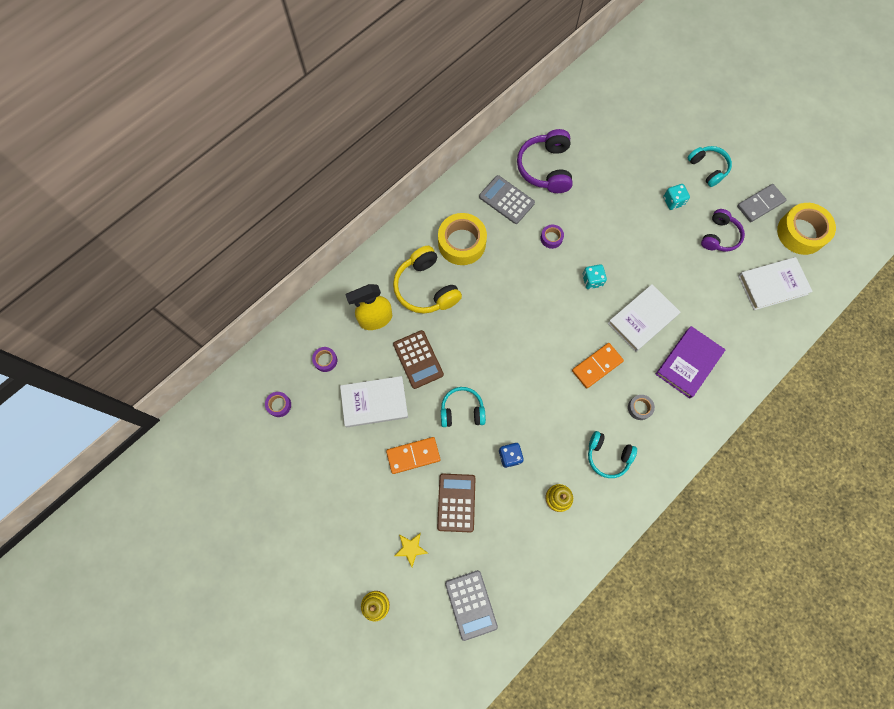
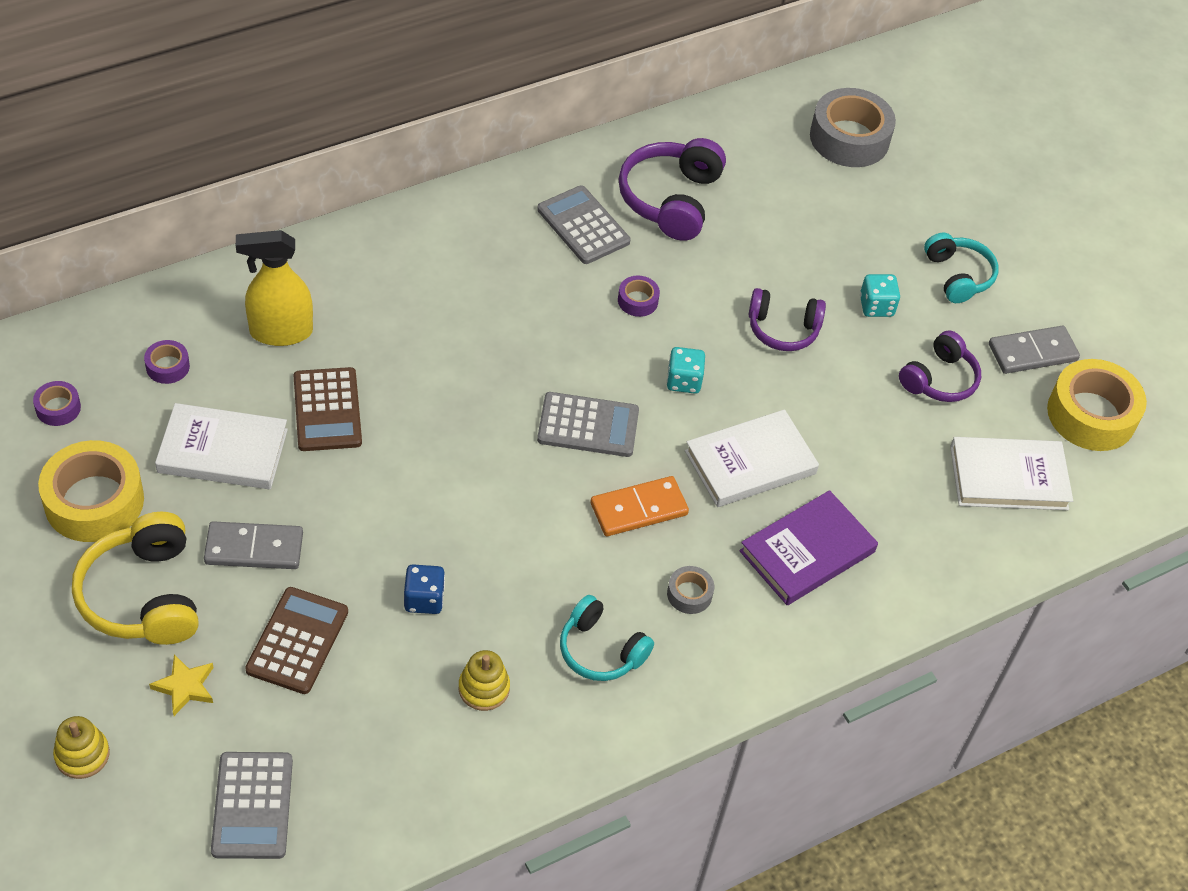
camera: 10 degrees right, 20 degrees down
(413, 456) = (254, 548): orange domino -> grey domino
(426, 288) = (388, 311): yellow headphones -> yellow headphones (144, 595)
(462, 243) = (478, 265): yellow tape -> yellow tape (94, 501)
(462, 411) = (370, 507): turquoise headphones -> none
(553, 324) = (588, 425): none -> grey calculator
(624, 98) = (849, 138): none -> grey tape
(631, 231) = (783, 329): none -> purple headphones

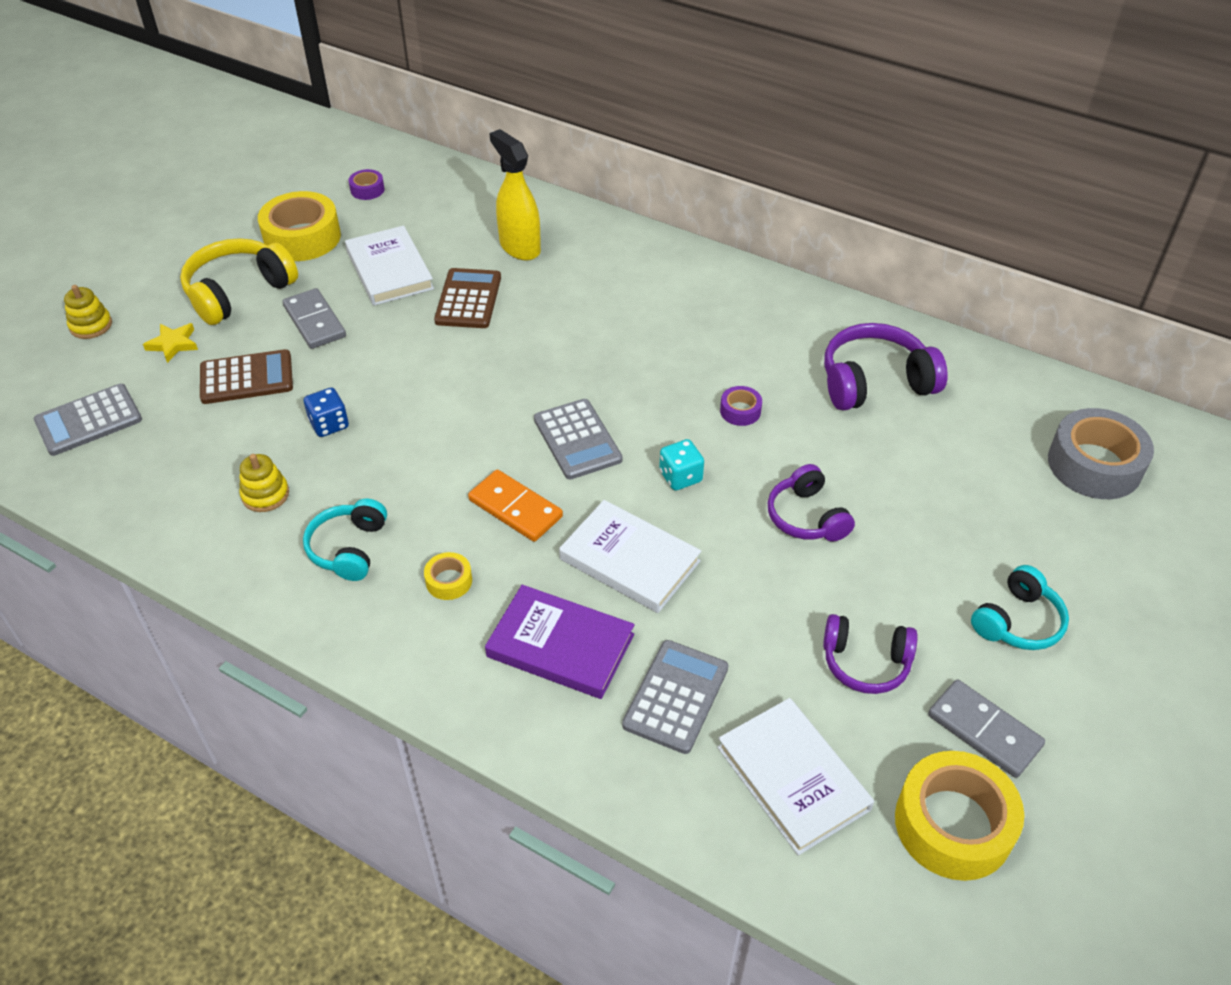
camera: 65 degrees right, 5 degrees down
(167, 366) = (442, 215): purple tape -> none
(327, 410) = (468, 299): brown calculator -> brown calculator turned 135 degrees clockwise
(583, 226) = (786, 345): grey calculator -> grey calculator (675, 696)
(689, 594) = (449, 581): grey tape -> yellow tape
(876, 306) = (906, 573): turquoise dice -> none

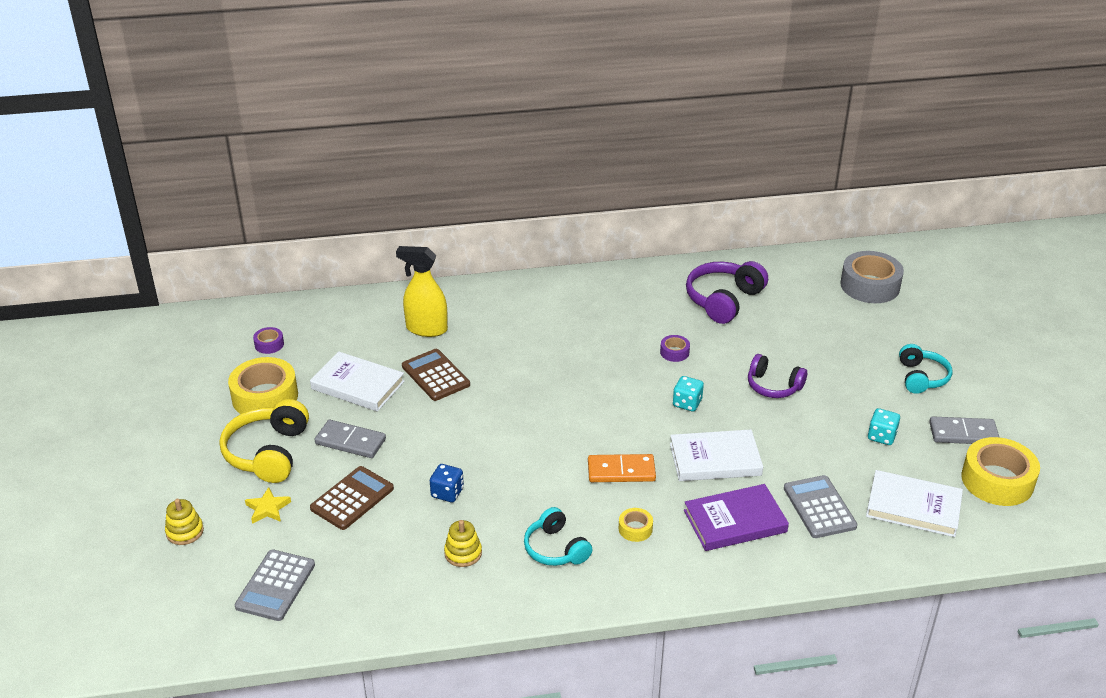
camera: 40 degrees left, 10 degrees down
(577, 439) = (607, 416): grey calculator -> none
(865, 662) = (881, 436): purple headphones -> turquoise dice

